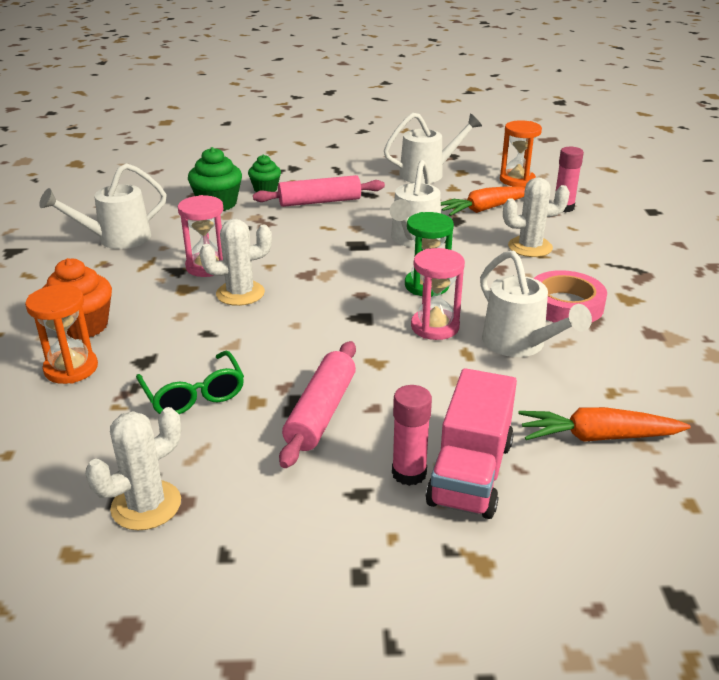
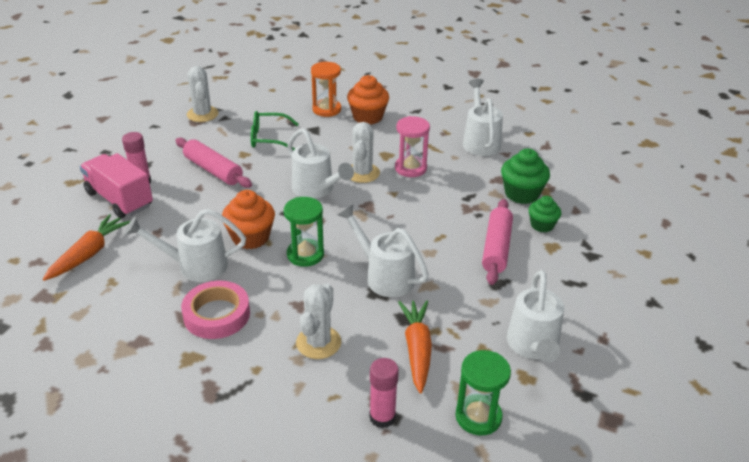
camera: 115 degrees right, 5 degrees up
(301, 313) = (317, 190): none -> white watering can
(435, 327) = (250, 237): pink hourglass -> orange cupcake
(517, 180) = (478, 416): orange hourglass -> green hourglass

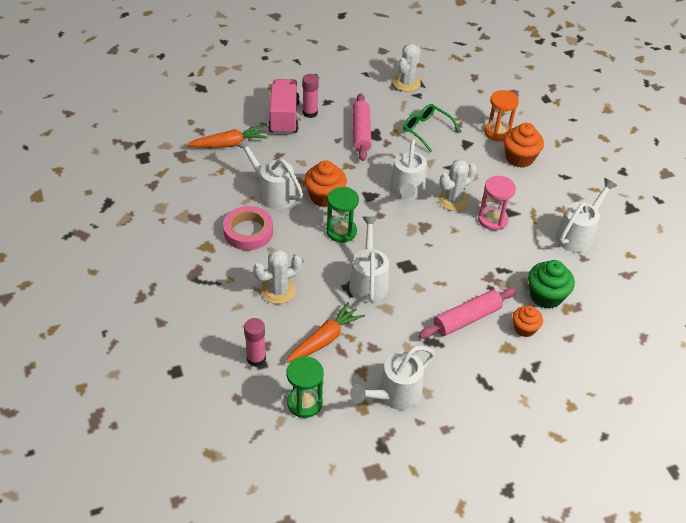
camera: 45 degrees right, 10 degrees up
(542, 225) = (524, 328): green cupcake -> orange cupcake

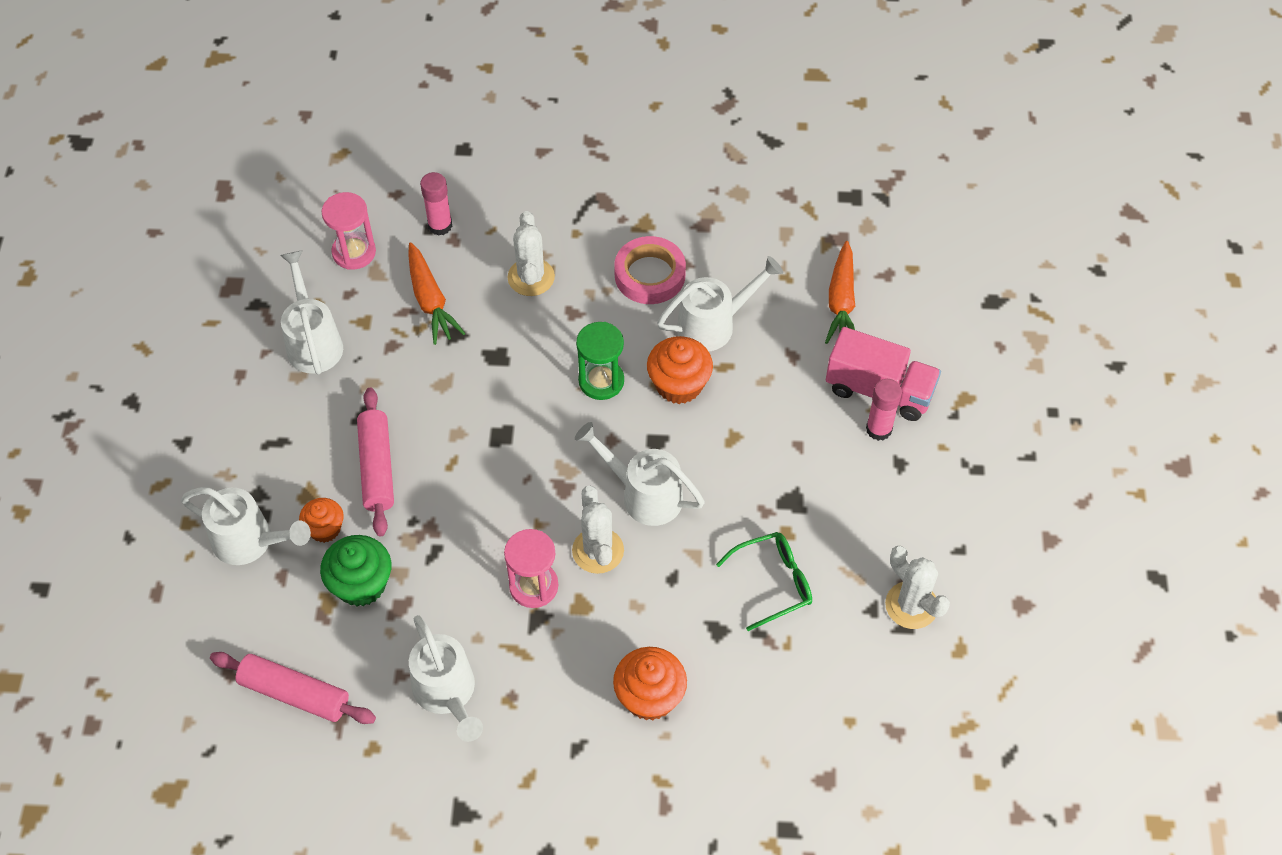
camera: 115 degrees right, 10 degrees up
(304, 403) = (354, 252): green hourglass -> pink hourglass
(361, 132) = (803, 484): pink rolling pin -> pink rolling pin (294, 694)
(368, 281) = (497, 380): white watering can -> white watering can (250, 542)
(497, 132) = (726, 693): orange hourglass -> none

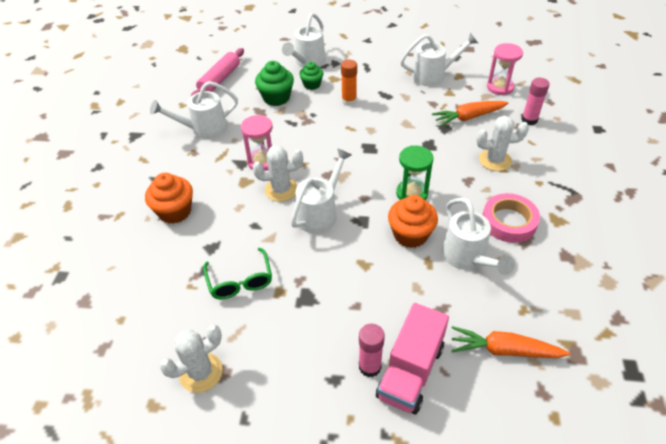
camera: 95 degrees right, 10 degrees down
(325, 529) = (312, 85): orange cupcake -> green cupcake
(377, 467) = (349, 101): pink rolling pin -> orange glue stick

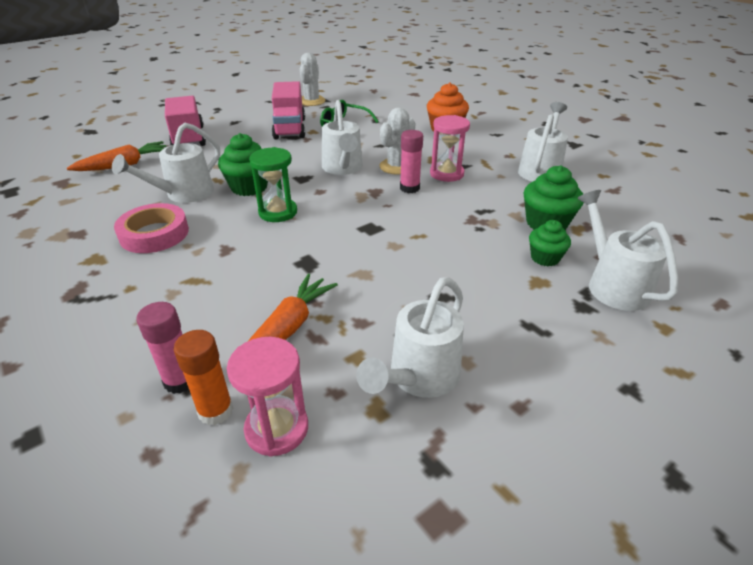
camera: 135 degrees right, 10 degrees down
(219, 80) = (636, 209): pink rolling pin -> none
(294, 314) = (290, 128): none -> pink truck
(349, 101) = (470, 263): orange glue stick -> orange glue stick (215, 411)
(370, 366) = (217, 131): pink glue stick -> pink glue stick (409, 188)
(410, 235) = (249, 187): orange cupcake -> green cupcake
(467, 258) = (183, 194): white watering can -> white watering can turned 75 degrees counterclockwise
(495, 160) = (205, 286): white cactus -> none

